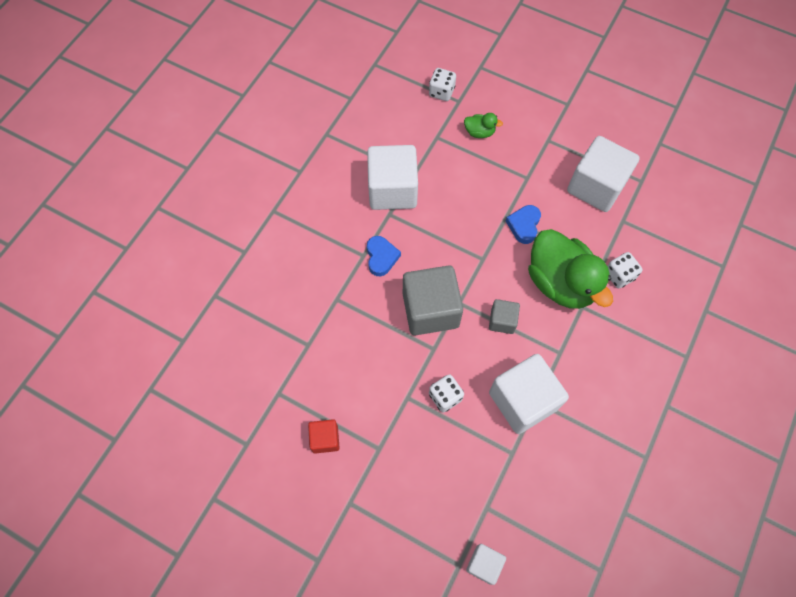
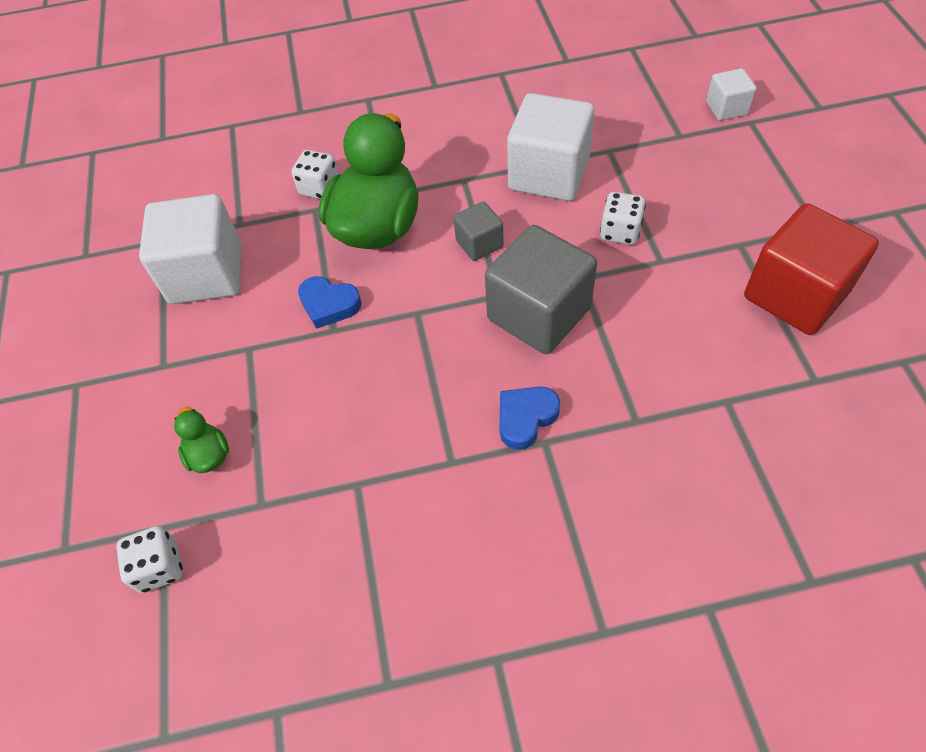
camera: 125 degrees left, 10 degrees down
(325, 439) = (795, 295): red cube -> red cube, size x1.98
(392, 190) = (408, 489): white cube -> none
(524, 225) = (329, 305): blue heart -> blue heart turned 45 degrees clockwise

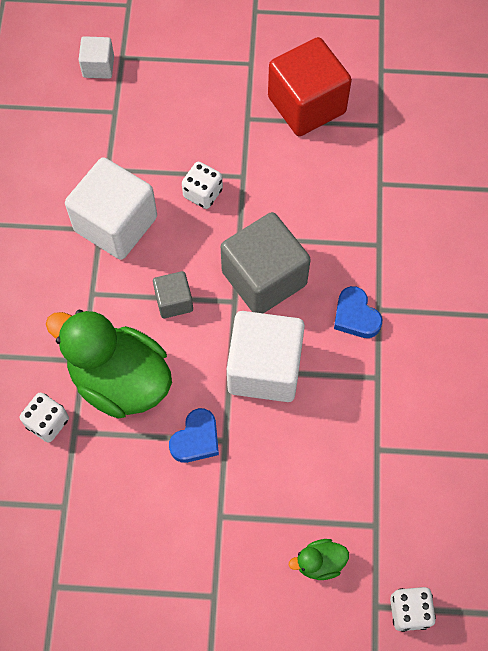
camera: 80 degrees left, 10 degrees up
(206, 274) = (118, 546): white cube -> white cube (264, 368)

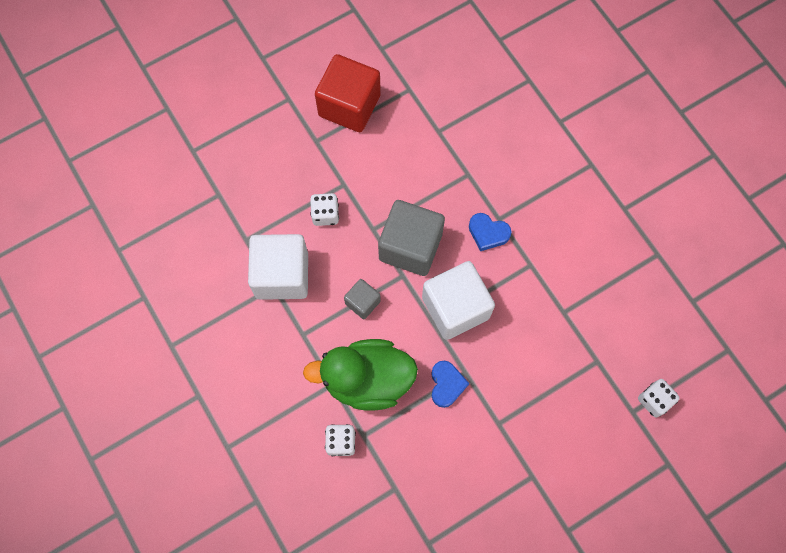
camera: 35 degrees left, 5 degrees up
(98, 66) = (181, 168): white cube -> none
(319, 562) = (580, 409): green duck -> none

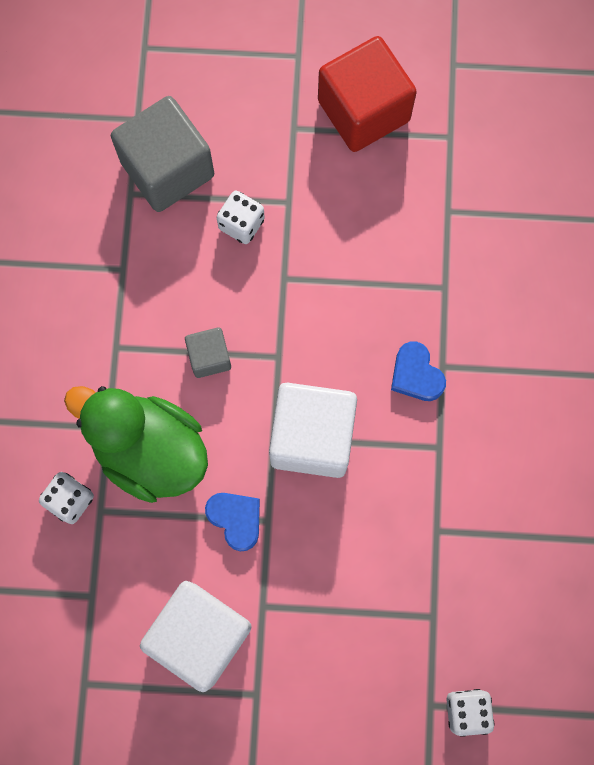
camera: 35 degrees right, 5 degrees up
(282, 275) = (141, 262): white cube -> white cube (200, 635)
(410, 247) = (312, 329): grey cube -> grey cube (167, 169)
(446, 384) = (236, 519): blue heart -> blue heart turned 75 degrees counterclockwise

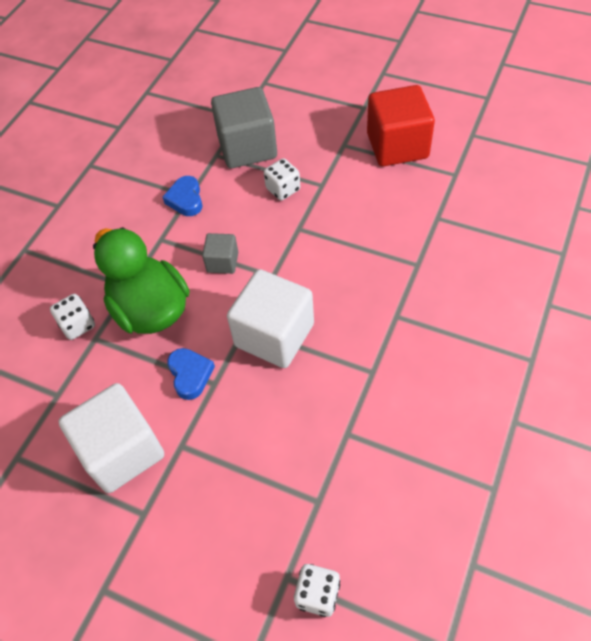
camera: 25 degrees right, 20 degrees down
(416, 375) = (373, 315): blue heart -> blue heart (186, 199)

